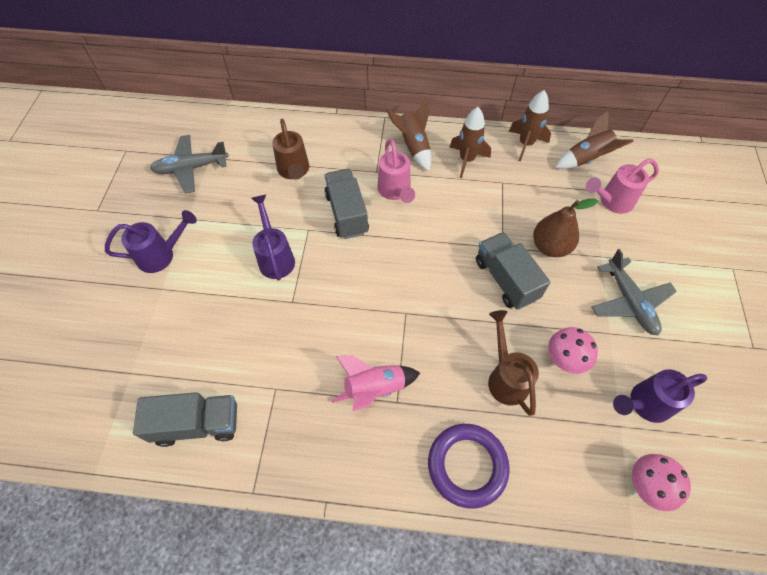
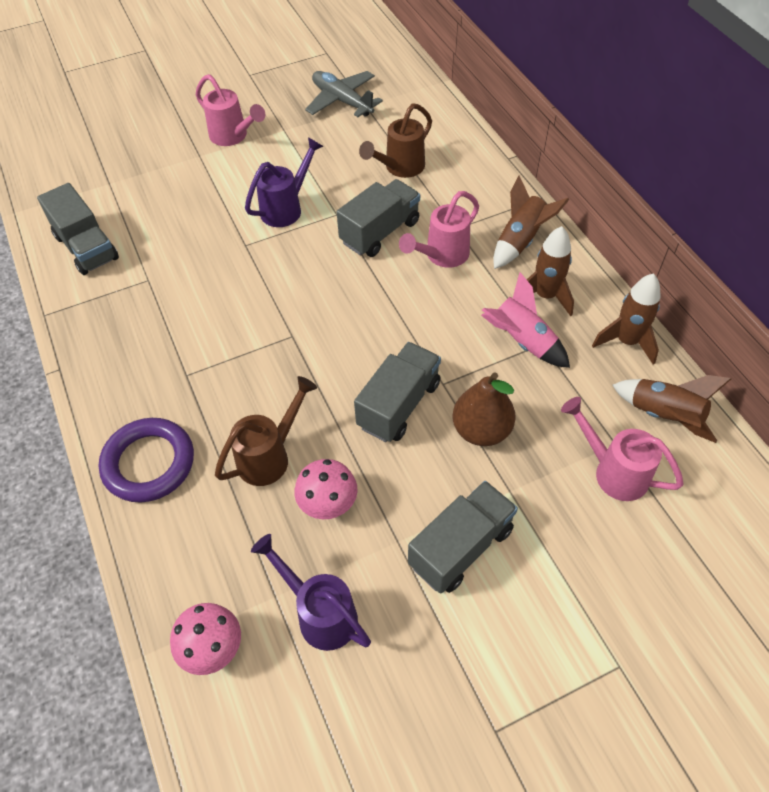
camera: 60 degrees right, 5 degrees down
(162, 255) = (233, 137): purple watering can -> pink watering can
(374, 388) = (190, 351): pink rocket -> pink rocket (522, 341)
(629, 302) = (461, 547): grey plane -> grey truck

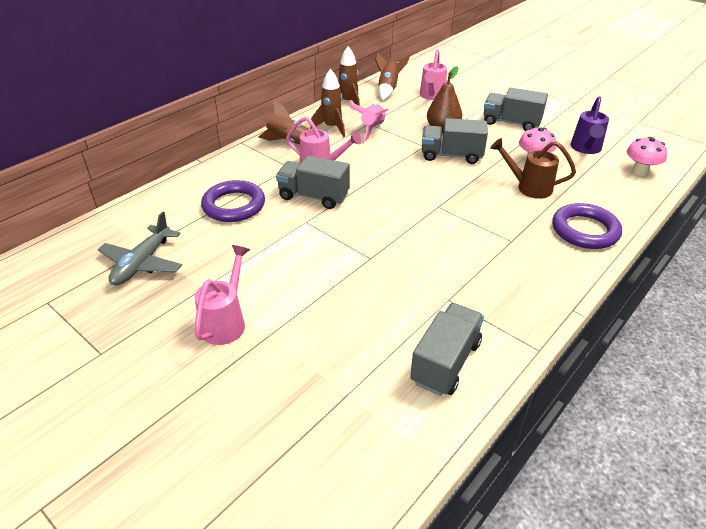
camera: 115 degrees left, 15 degrees down
(286, 208) = (313, 250): purple watering can -> none
(399, 168) = (234, 205): brown watering can -> purple ring

